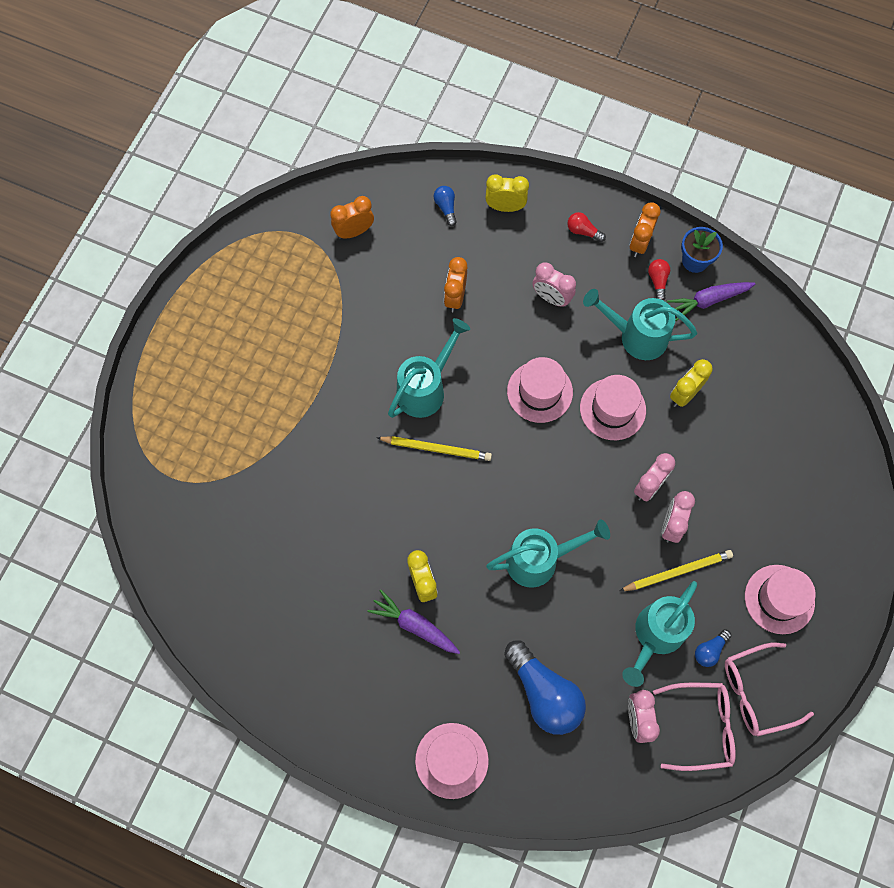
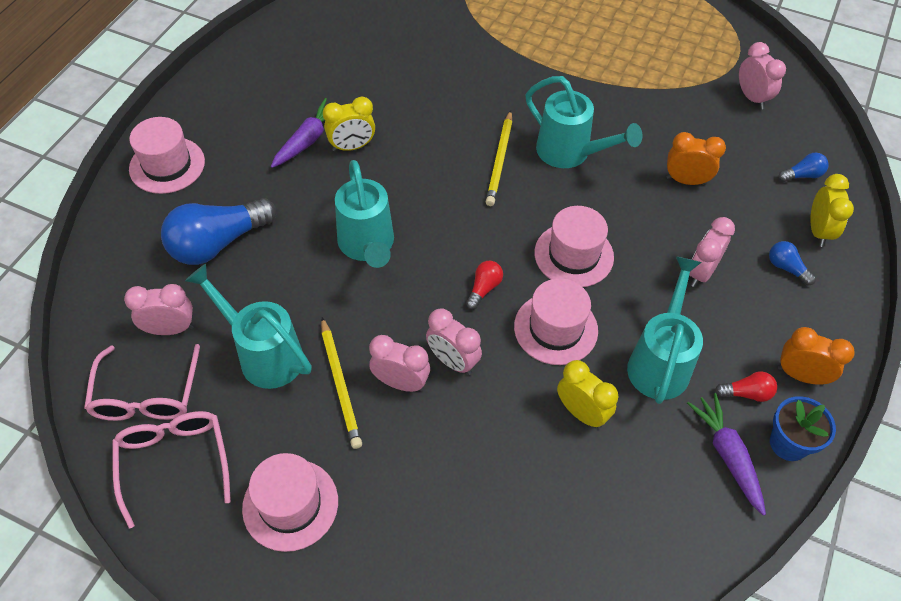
camera: 90 degrees right, 15 degrees down
(354, 231) = (752, 98): orange clock -> pink clock
(583, 231) = (803, 311): red light bulb -> red light bulb (484, 289)
(710, 650) = (236, 412): blue light bulb -> blue light bulb (786, 268)

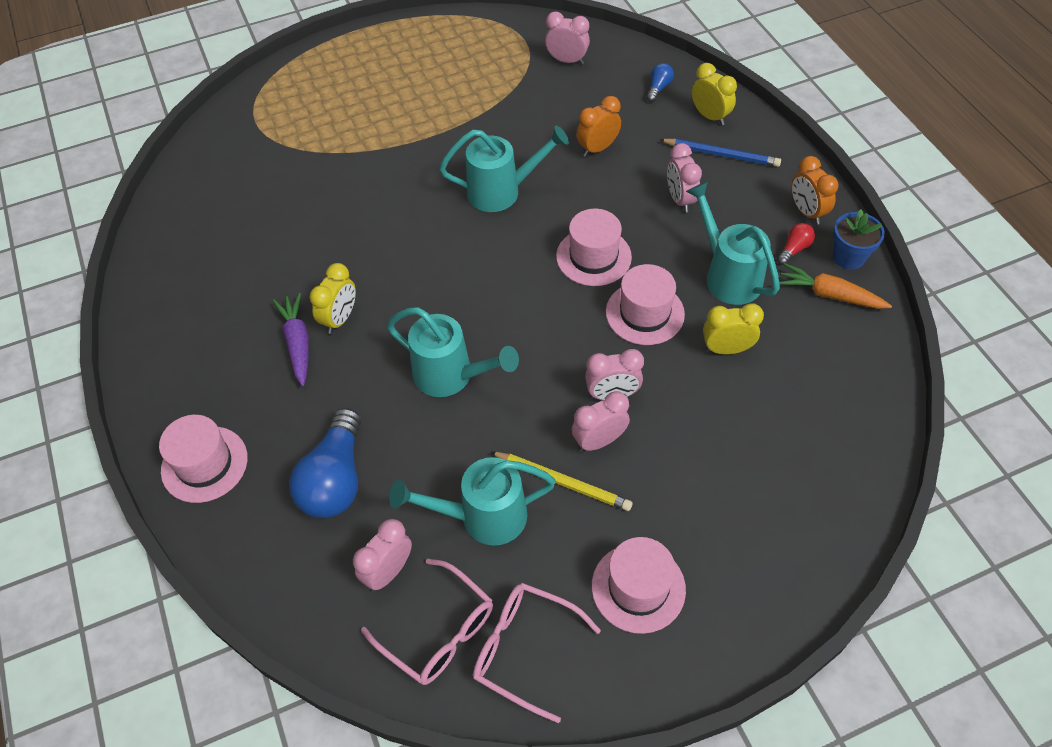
camera: 45 degrees left, 0 degrees up
(484, 289) = (568, 330): red light bulb -> none
(500, 160) = (462, 236): yellow pencil -> none
(727, 455) = (829, 295): purple carrot -> orange carrot
(786, 268) = (721, 154): blue light bulb -> blue pencil
(800, 375) = (806, 212): orange clock -> orange clock turned 90 degrees counterclockwise

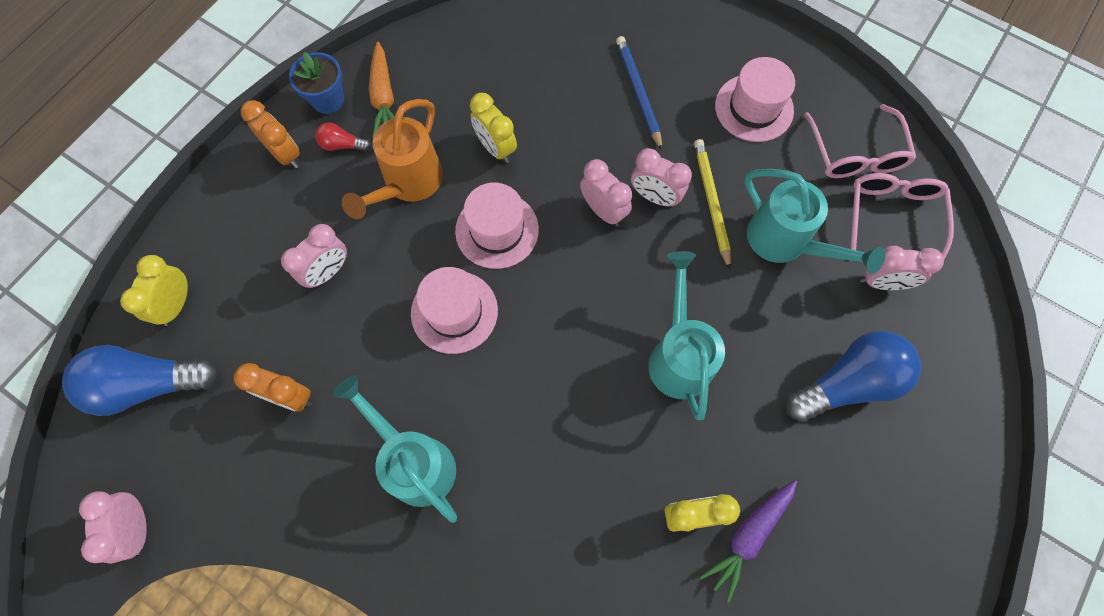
camera: 125 degrees left, 15 degrees up
(204, 464) = (928, 516): pink hat -> none
(658, 88) = (148, 384): blue light bulb -> blue light bulb, size x2.21
(721, 154) = (236, 264): blue pencil -> blue pencil (638, 93)
(728, 276) = (408, 183): turquoise watering can -> orange watering can
(806, 212) = (285, 154): orange clock -> orange clock turned 75 degrees counterclockwise

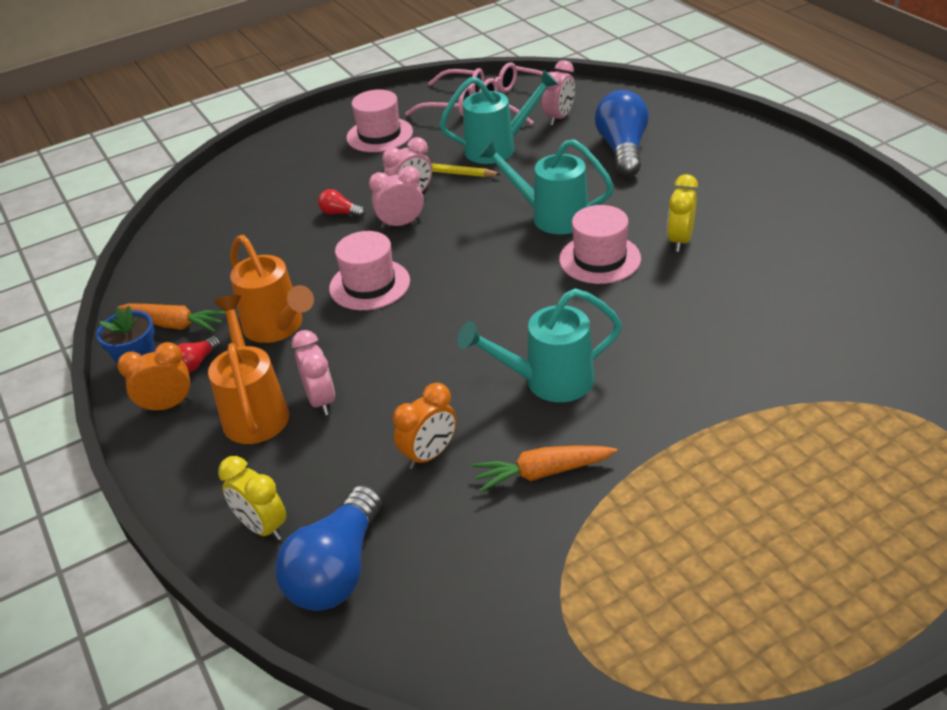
camera: 60 degrees left, 30 degrees down
(138, 527) = (494, 609): pink clock -> none
(295, 505) = (543, 473): none -> orange carrot
(299, 225) = (254, 411): none -> orange watering can
(454, 312) = (425, 326): pink hat -> pink hat (600, 259)
(496, 148) = (291, 268): yellow clock -> none
(598, 144) = (340, 213): none -> red light bulb
(638, 93) = (314, 183): blue pencil -> none
(748, 536) = (710, 218): purple carrot -> none

